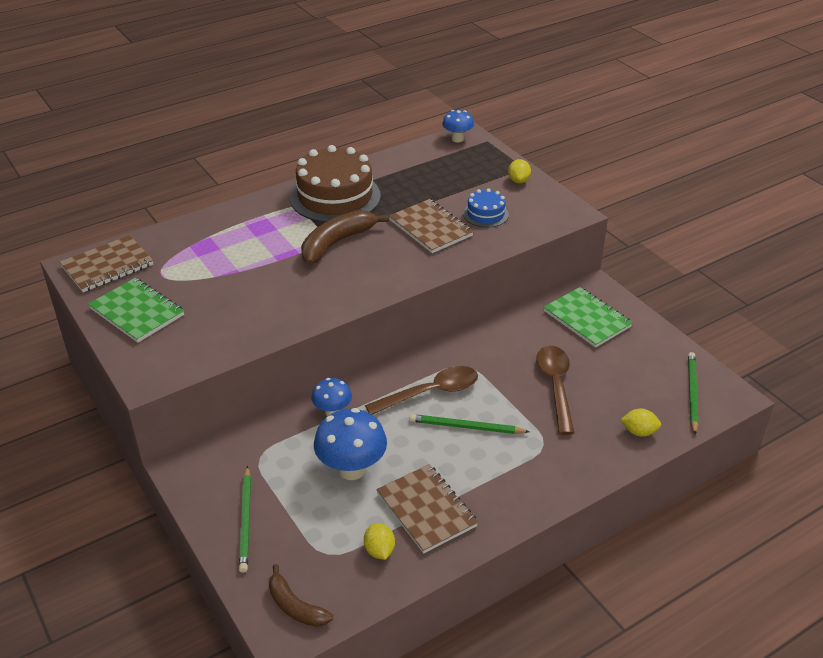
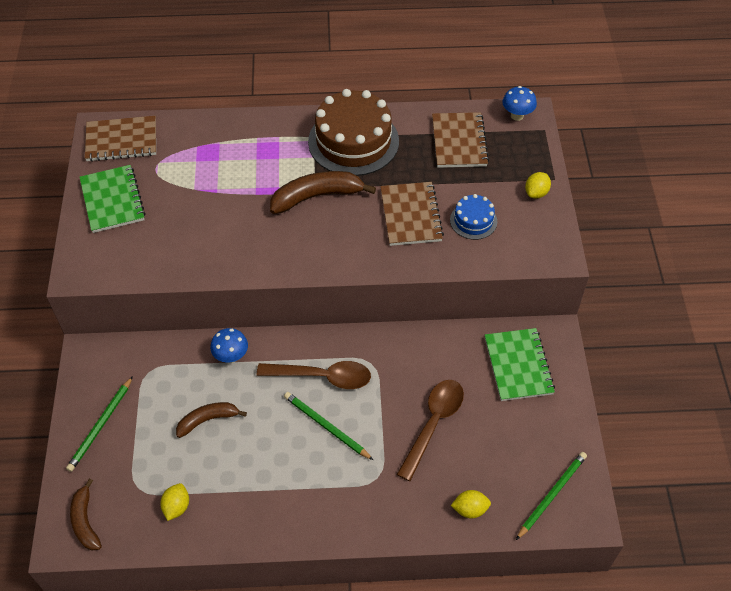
camera: 30 degrees right, 15 degrees up
(351, 469) = (208, 420): blue mushroom -> brown banana
(426, 510) = (237, 489): brown notebook -> brown notebook (459, 142)
(639, 432) = (470, 509): yellow lemon -> yellow lemon turned 45 degrees counterclockwise

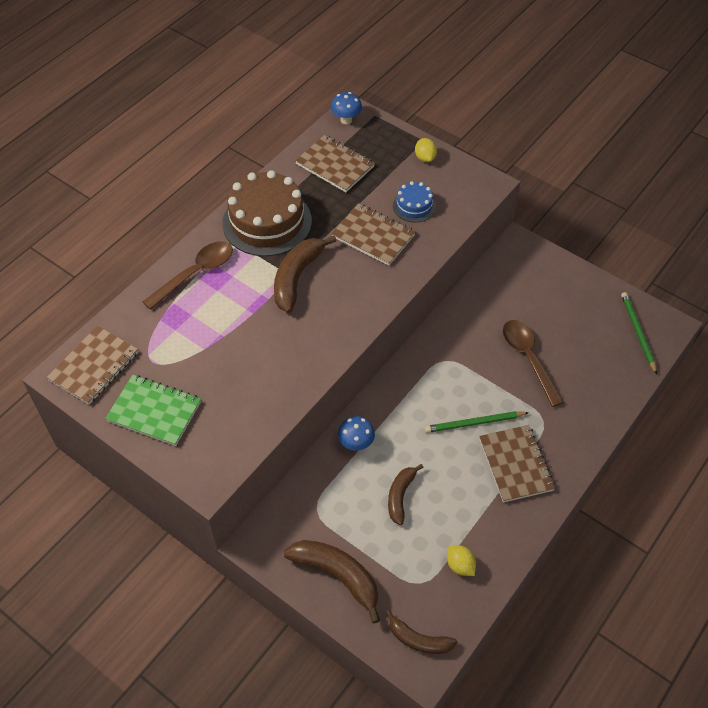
camera: 50 degrees left, 0 degrees up
(101, 426) = (337, 575): green pencil -> brown banana
(311, 485) = (515, 464): none -> brown notebook
(322, 377) = (429, 397): brown spoon -> brown spoon (195, 273)
(470, 509) = (612, 384): yellow lemon -> none
(518, 365) = (524, 280): green notebook -> none

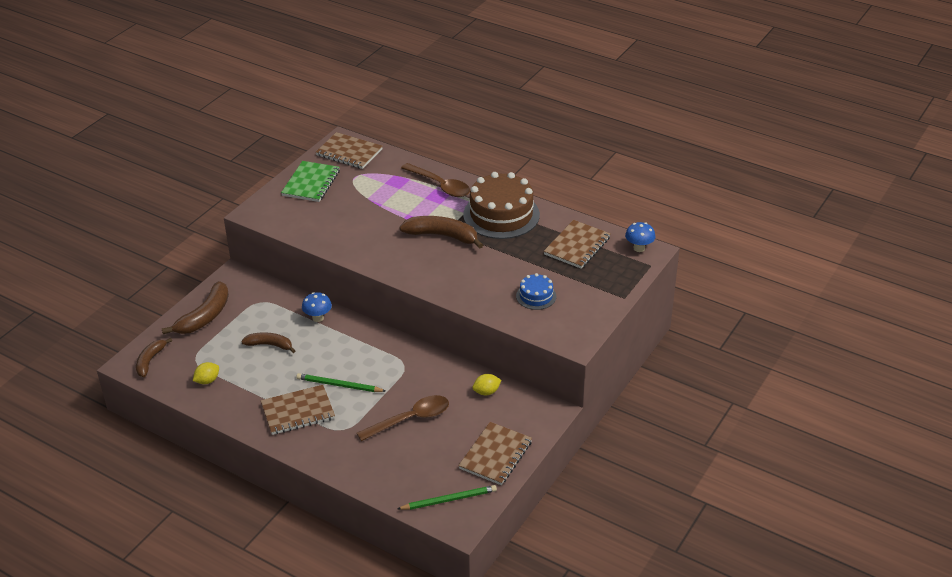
camera: 85 degrees right, 15 degrees down
(373, 236) = (495, 274): brown notebook -> brown notebook (495, 455)
(425, 158) = (601, 300): yellow lemon -> yellow lemon (486, 392)
(474, 423) = (339, 385): green pencil -> green pencil turned 60 degrees counterclockwise

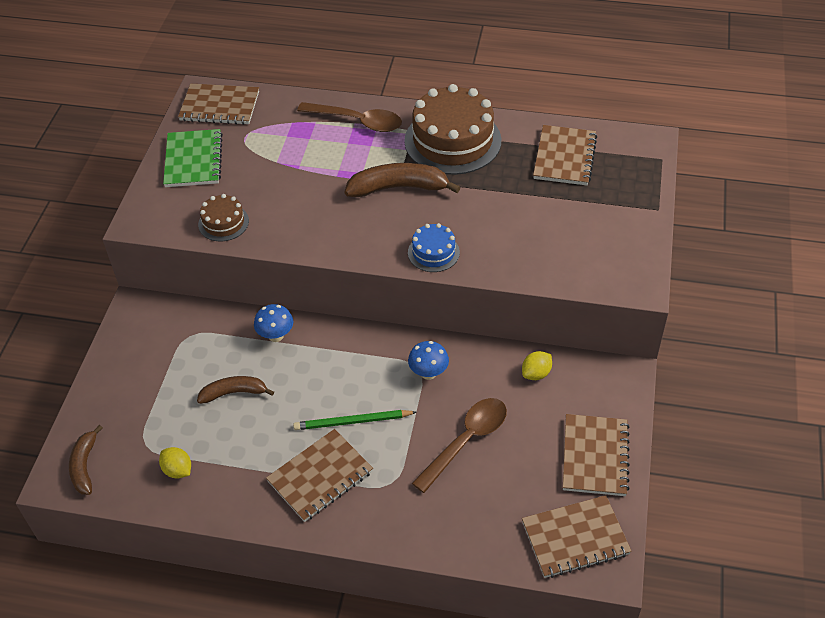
camera: 20 degrees left, 10 degrees up
(205, 317) = (127, 378): brown banana -> none
(207, 380) = (178, 470): yellow lemon -> yellow lemon turned 75 degrees counterclockwise
(308, 228) = (223, 222): none -> brown cake
(449, 499) = (575, 538): green pencil -> brown notebook
(536, 296) = (556, 237): blue cake -> blue cake (433, 252)
(639, 248) = (635, 141): blue mushroom -> blue mushroom (428, 373)

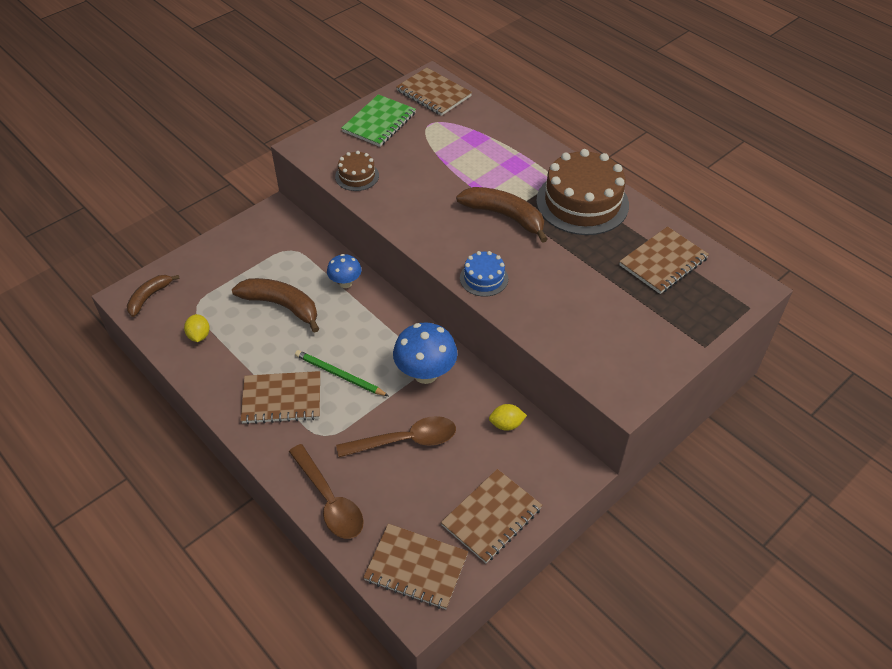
camera: 35 degrees right, 0 degrees up
(234, 393) = (282, 306): brown banana -> brown banana, size x1.60
(357, 121) = (522, 152): brown spoon -> brown spoon (329, 500)
(428, 373) = (425, 374): blue mushroom -> blue mushroom, size x1.69

